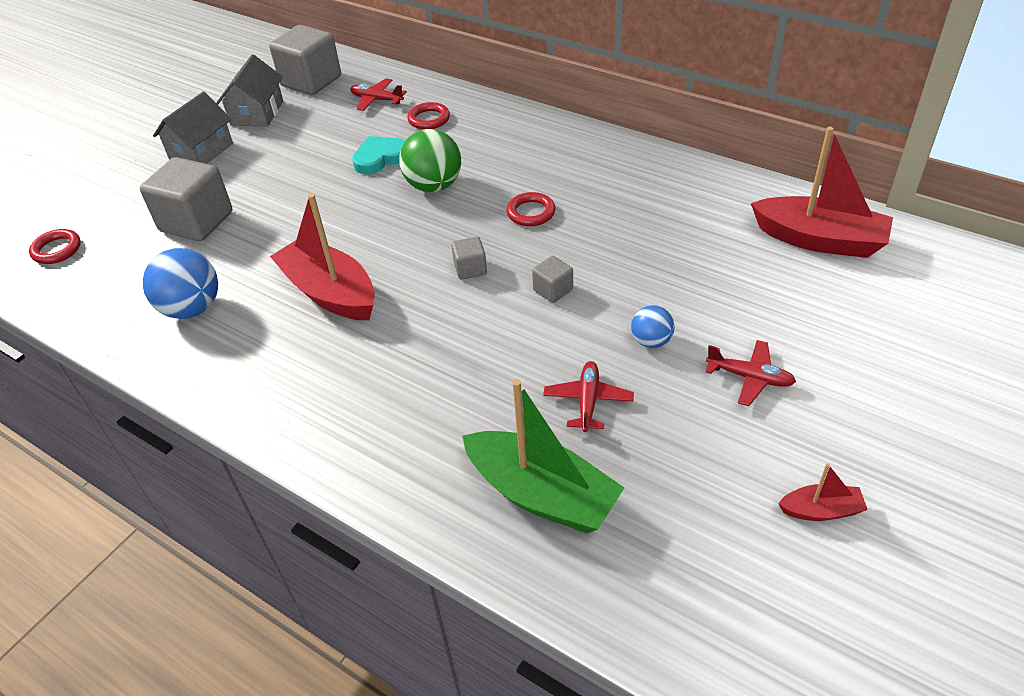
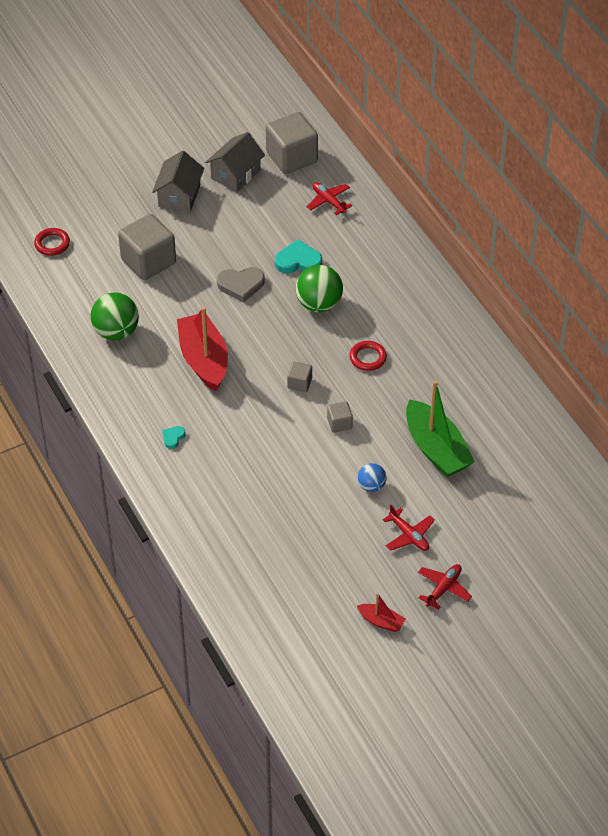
camera: 25 degrees right, 5 degrees up
(192, 308) = (116, 332): blue ball -> green ball
(201, 151) = (179, 195): grey house -> grey house turned 45 degrees counterclockwise
(328, 202) = (241, 285): none -> grey heart
(345, 400) = (173, 438): none -> turquoise heart
(429, 119) = (354, 239): red ring -> none
(542, 494) = (244, 543): green boat -> green boat (436, 449)
(588, 401) = (307, 504): red plane -> red plane (443, 588)
(819, 240) = (537, 469): red boat -> none

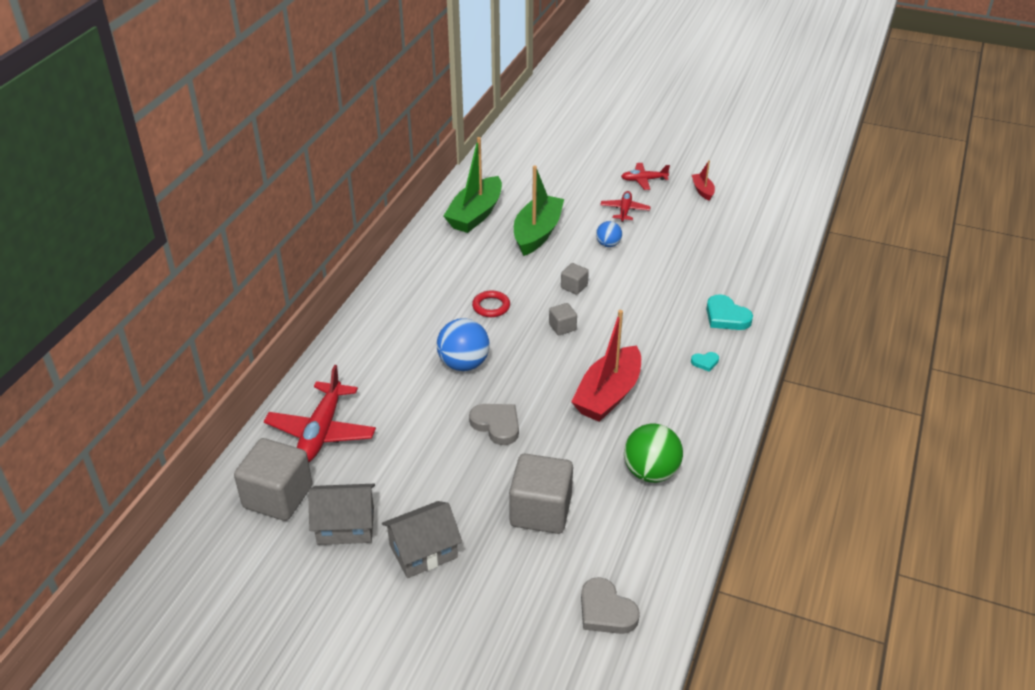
camera: 130 degrees left, 10 degrees down
(52, 244) = (606, 611): red ring -> grey heart
(298, 261) = (425, 406): turquoise heart -> turquoise heart (726, 317)
(319, 304) = (464, 364): green ball -> blue ball
(329, 201) = (321, 431): red plane -> red plane, size x1.77
(506, 425) = (475, 214): none -> green boat

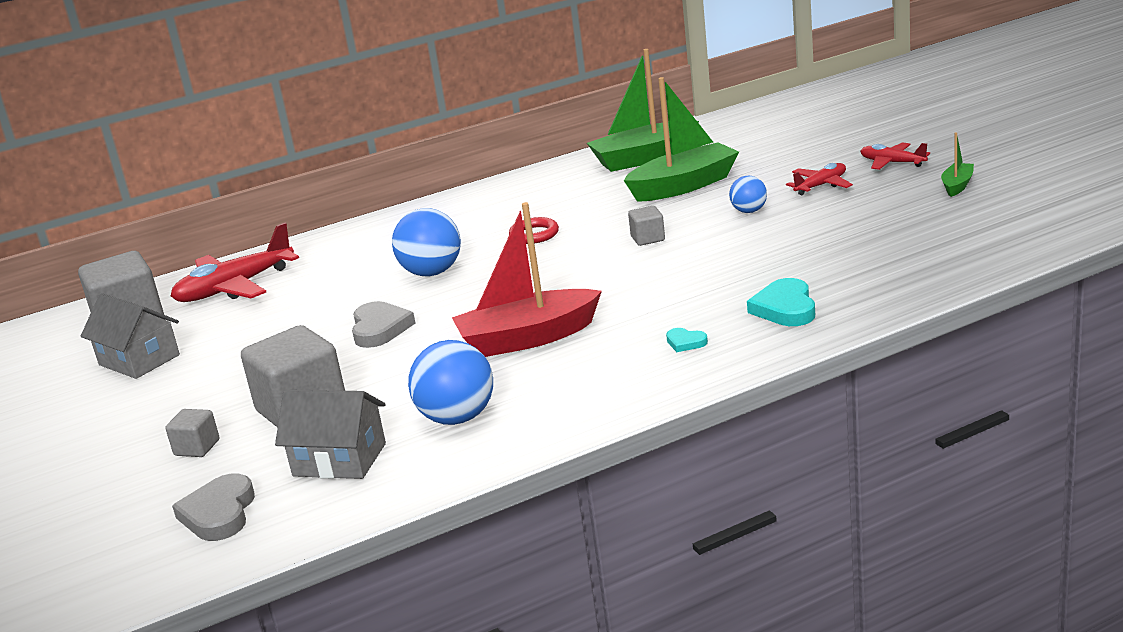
camera: 45 degrees right, 15 degrees down
(423, 551) = (160, 401): grey house -> grey house (339, 459)
(562, 327) = (577, 269): grey cube -> grey cube (197, 448)
(650, 472) = (457, 418): green ball -> blue ball
(702, 190) = (957, 186): red boat -> green boat

